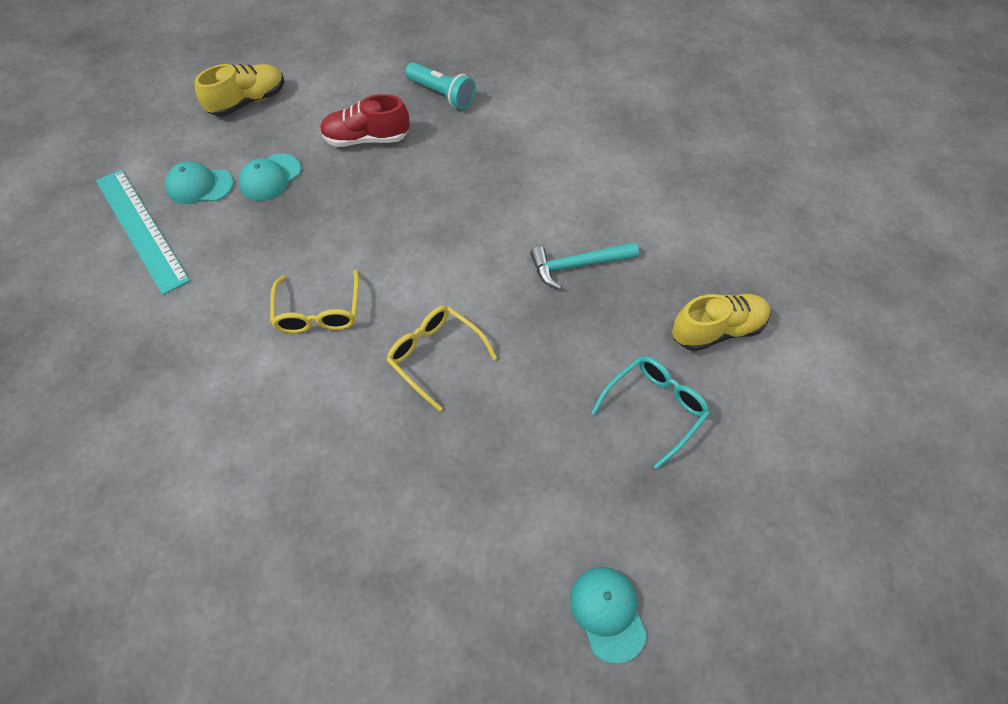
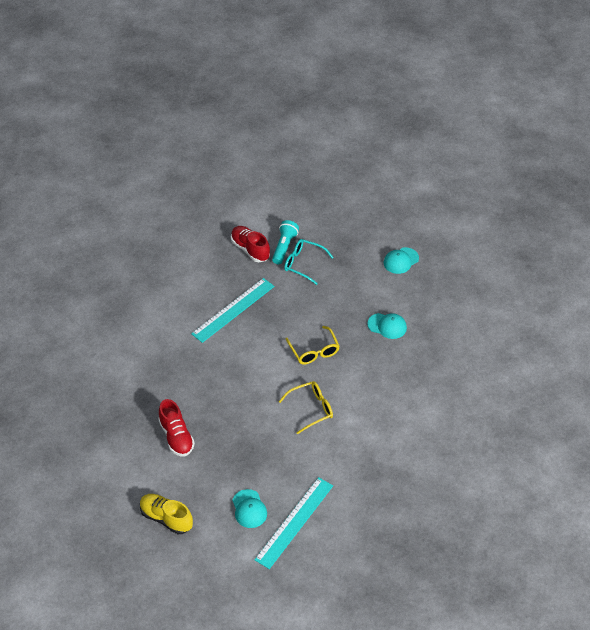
camera: 110 degrees left, 10 degrees down
(270, 177) = (228, 474): turquoise cap -> turquoise cap (387, 326)
(435, 356) = (314, 351): yellow glasses -> yellow glasses turned 45 degrees counterclockwise
(442, 94) = (121, 411): turquoise flashlight -> turquoise flashlight (284, 247)
(577, 265) = (233, 310): turquoise hammer -> turquoise ruler
(717, 330) = (250, 249): yellow shoe -> red shoe

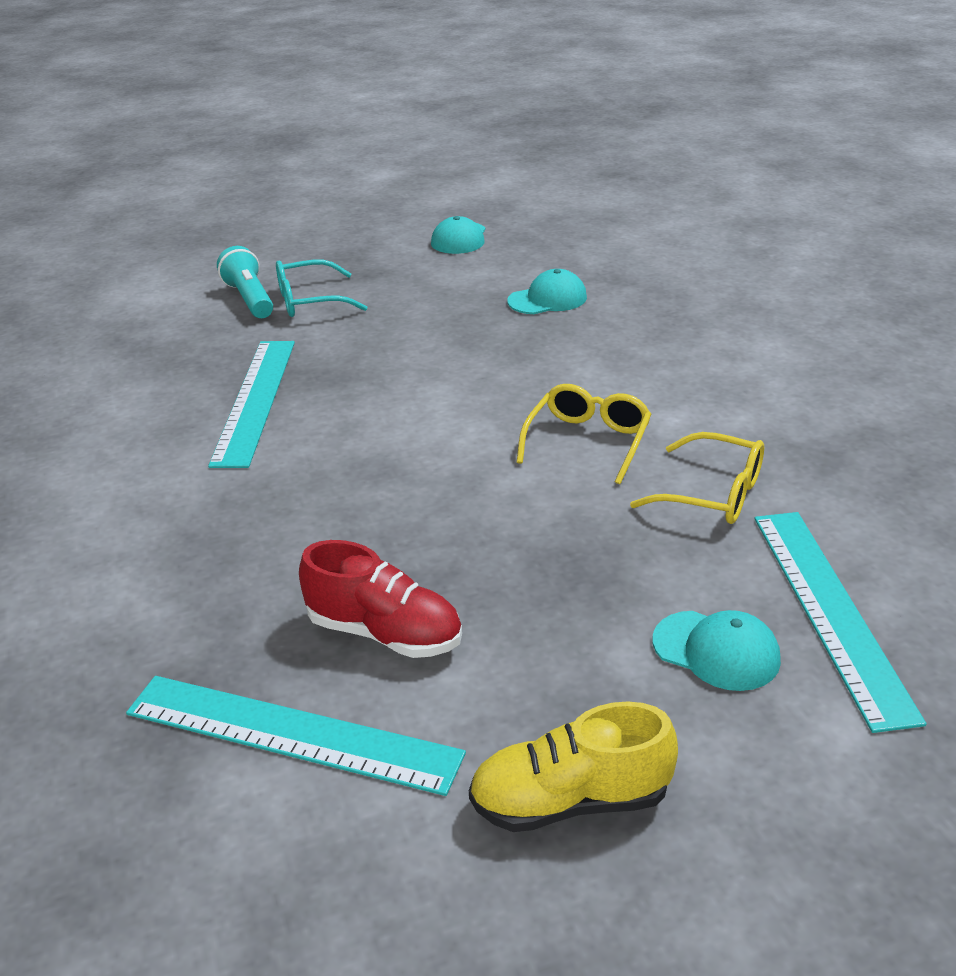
camera: 40 degrees left, 15 degrees down
(126, 450) = (292, 733): none -> turquoise ruler
(250, 249) = (190, 325): red shoe -> none
(314, 351) = (478, 376): yellow glasses -> yellow glasses (712, 493)

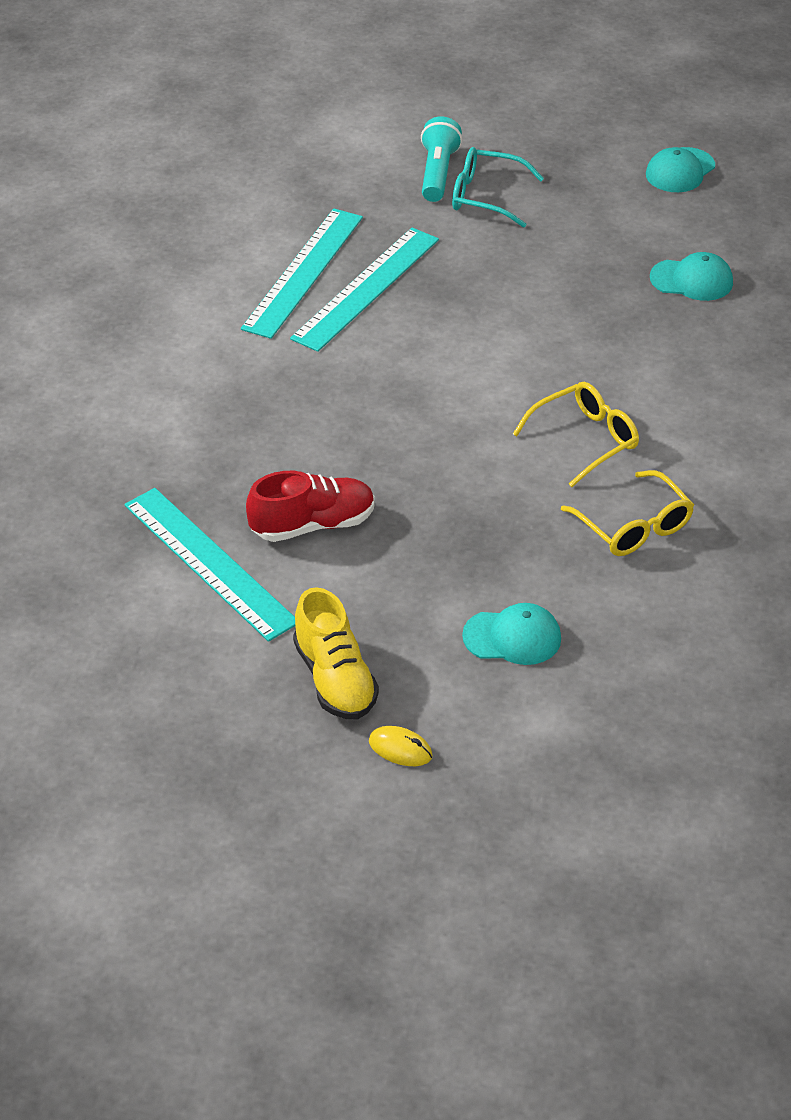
camera: 30 degrees right, 10 degrees up
(385, 633) = (313, 525): red shoe -> red shoe turned 75 degrees counterclockwise
(570, 801) = (335, 679): yellow shoe -> yellow shoe turned 135 degrees counterclockwise
(716, 651) = (512, 637): turquoise cap -> turquoise cap turned 60 degrees counterclockwise
(732, 850) = (400, 749): none -> yellow mouse
(830, 611) = (618, 649): turquoise ruler -> turquoise ruler (303, 272)

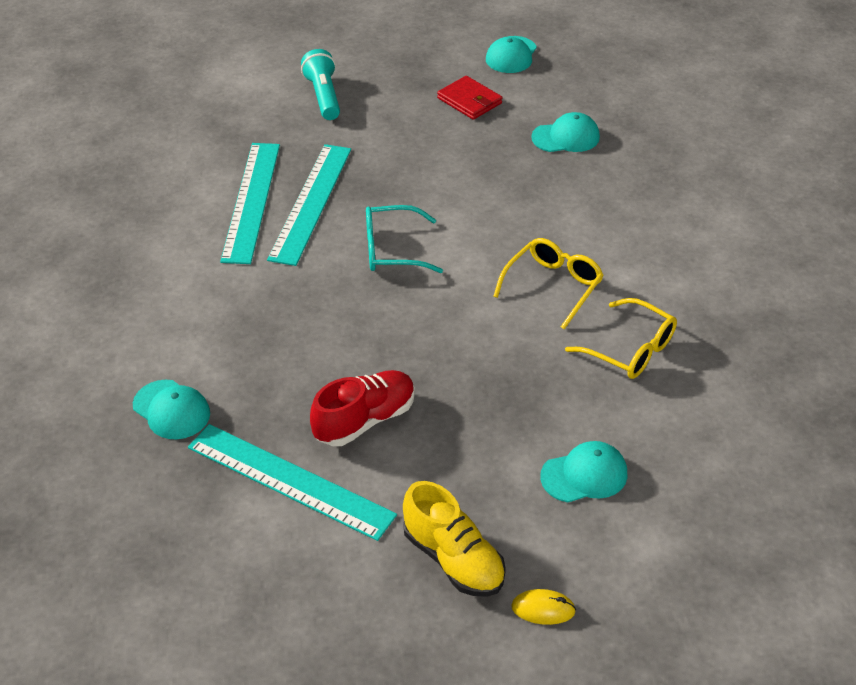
camera: 20 degrees left, 0 degrees up
(125, 465) = (171, 410): none -> turquoise cap
(486, 196) = (371, 106): turquoise glasses -> turquoise glasses (392, 250)
(602, 214) = (469, 101): none -> red wallet

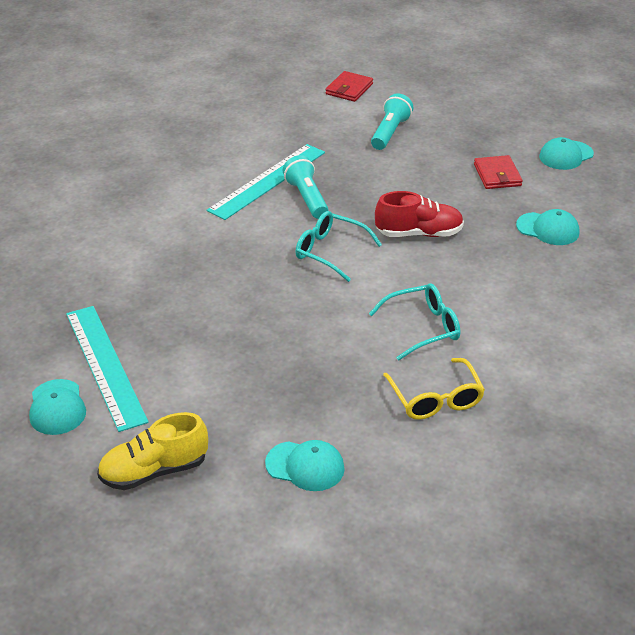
camera: 35 degrees right, 5 degrees down
(171, 410) = (81, 287): turquoise cap -> turquoise cap (57, 407)
(233, 63) = (349, 89): none -> red wallet
(311, 203) = (306, 198): turquoise ruler -> turquoise flashlight
(365, 420) = (193, 352): red shoe -> red shoe (419, 233)
(453, 559) = (154, 471): yellow shoe -> yellow shoe turned 75 degrees clockwise
(543, 609) = (178, 537): yellow mouse -> none
(553, 286) = (423, 328): yellow glasses -> turquoise glasses

